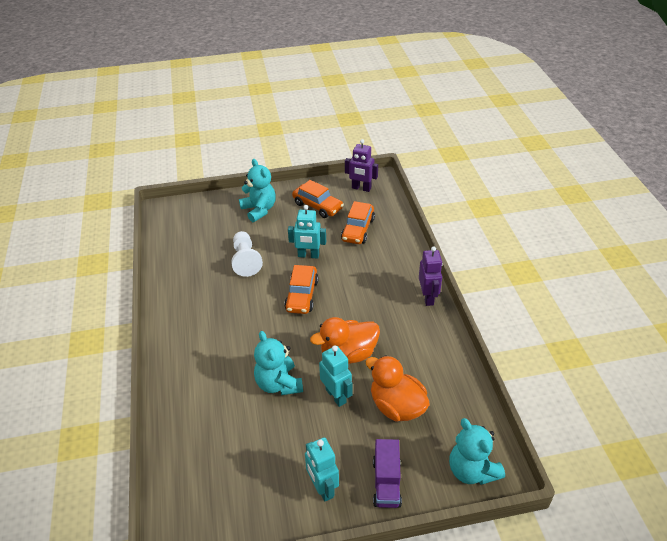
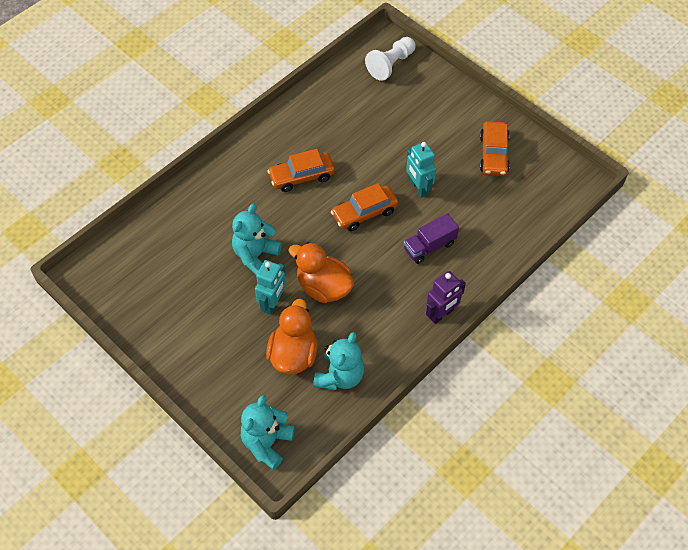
camera: 55 degrees right, 15 degrees up
(245, 260) = (372, 144): white pawn -> white pawn (391, 65)
(259, 210) = (447, 112): turquoise teddy bear -> turquoise teddy bear (340, 376)
(322, 488) = (181, 343): turquoise robot -> none
(358, 229) = (488, 206): orange car -> orange car (302, 176)
(361, 188) = (553, 175): purple robot -> none
(386, 482) = (214, 385): purple truck -> purple truck (429, 246)

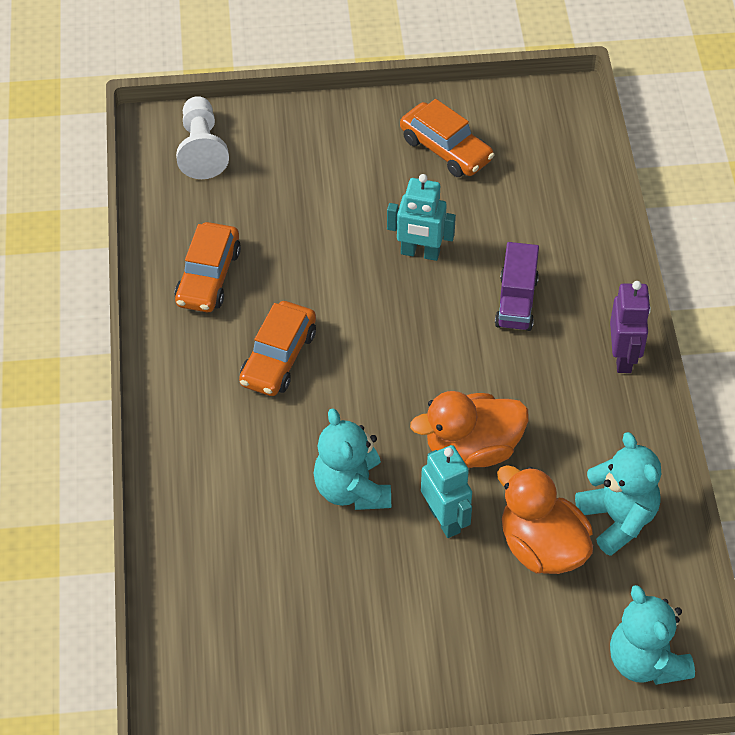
camera: 50 degrees left, 5 degrees down
(364, 213) = (402, 331): orange car -> orange car (208, 277)

